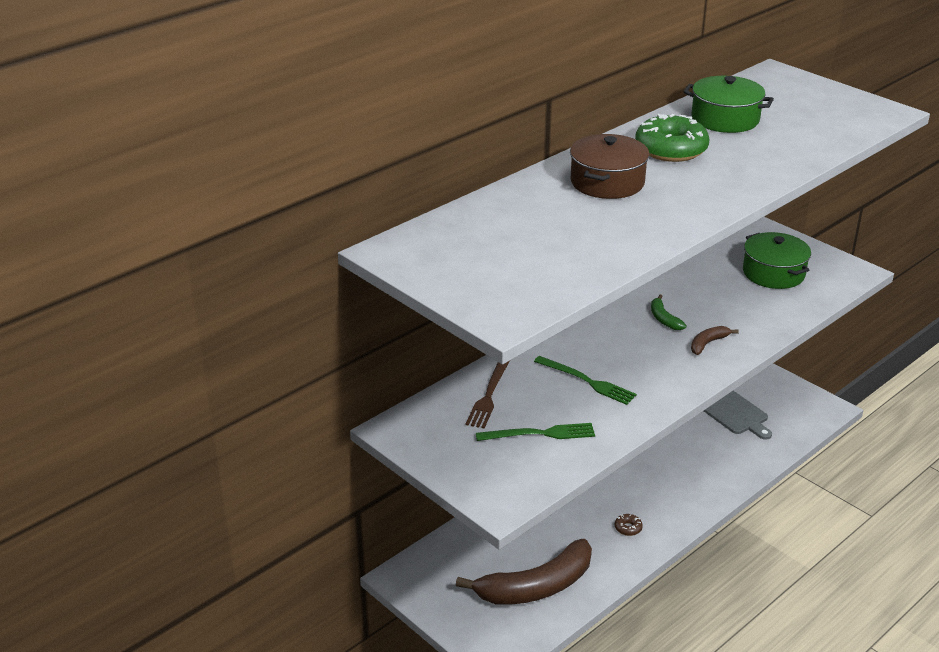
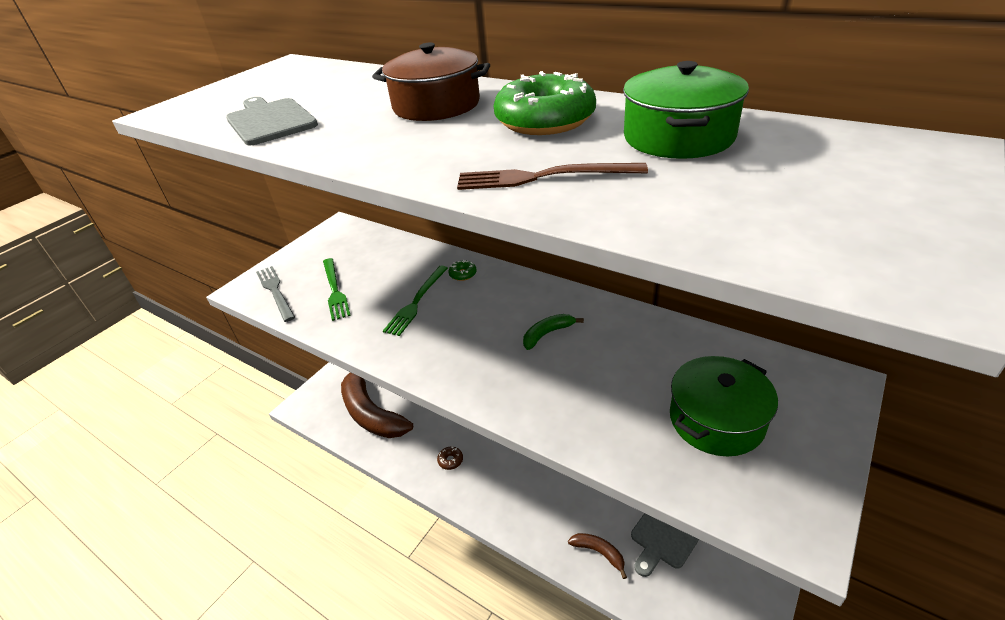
camera: 80 degrees right, 5 degrees up
(489, 395) = (386, 255): brown fork -> brown fork (542, 177)
(519, 479) = (275, 291): none -> grey fork
(553, 350) = (463, 274): none -> green donut
(586, 254) = (270, 121): none -> grey cutting board
(708, 343) = (511, 375): brown banana -> brown banana (599, 553)

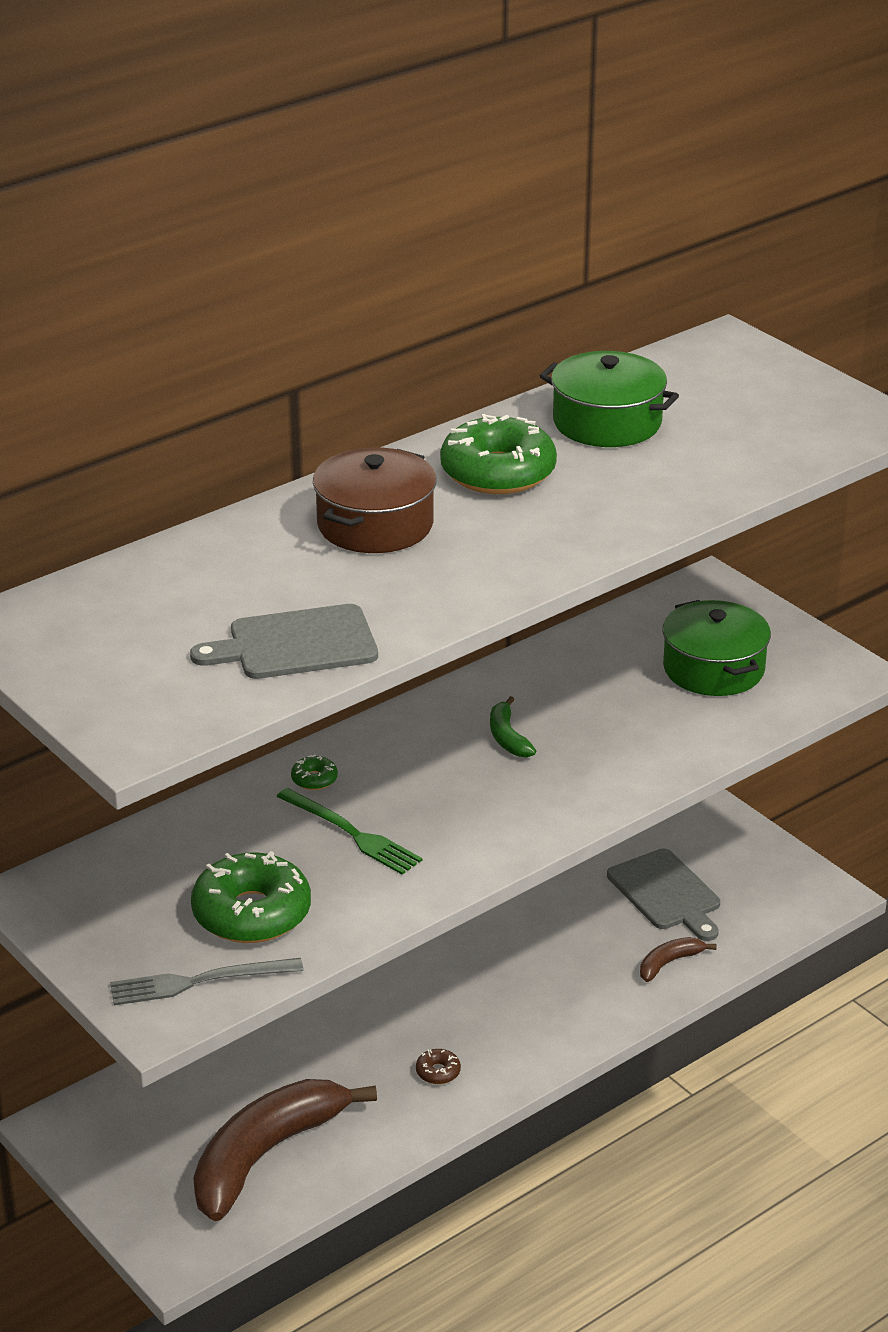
camera: 75 degrees left, 5 degrees down
(335, 290) = (251, 913): green fork -> green donut
(371, 412) = (265, 1155): brown banana -> brown banana turned 150 degrees clockwise
(542, 177) = (632, 501): brown fork -> none

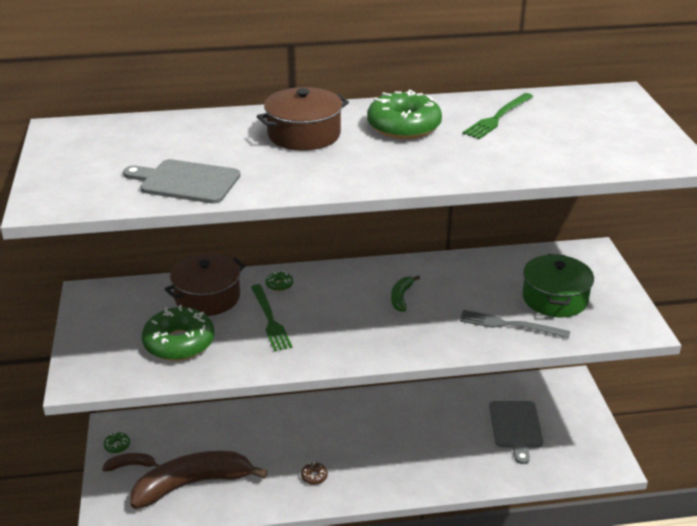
camera: 30 degrees right, 0 degrees up
(90, 1151) = (117, 446): none -> green donut
(199, 982) = (117, 369): grey fork -> grey fork (509, 325)
(224, 834) = (207, 297): none -> brown pot
(607, 422) = (498, 117): green pot -> green fork
(669, 963) = (487, 467): brown banana -> brown banana (131, 465)

